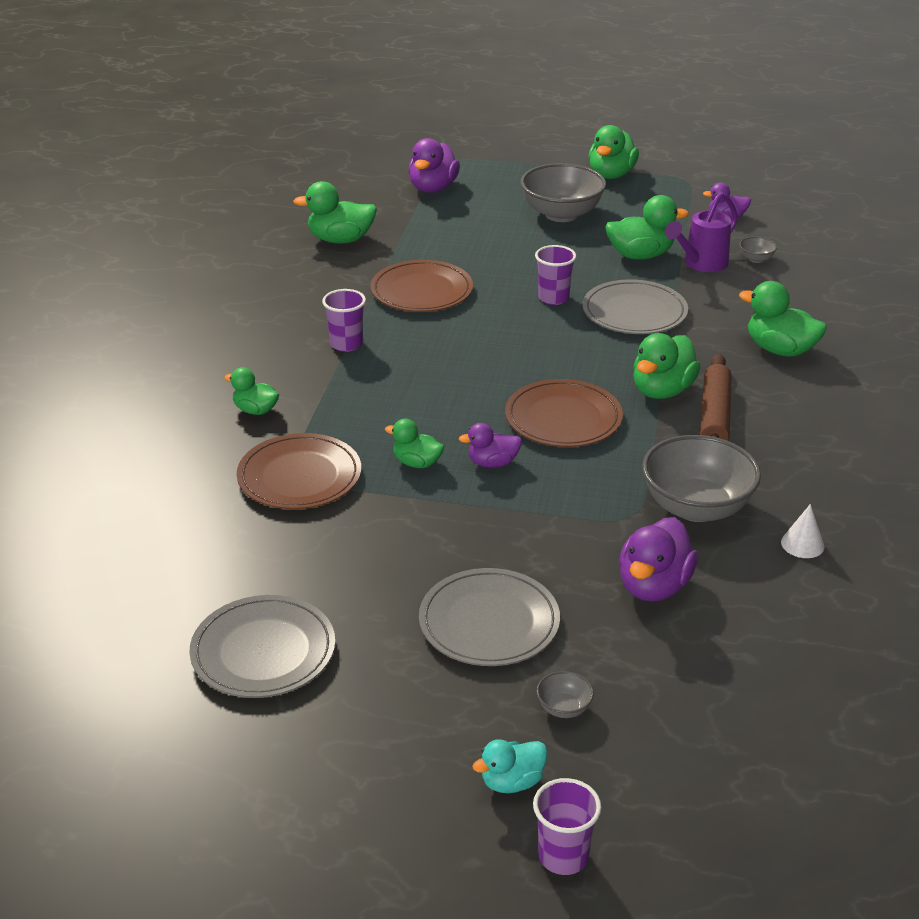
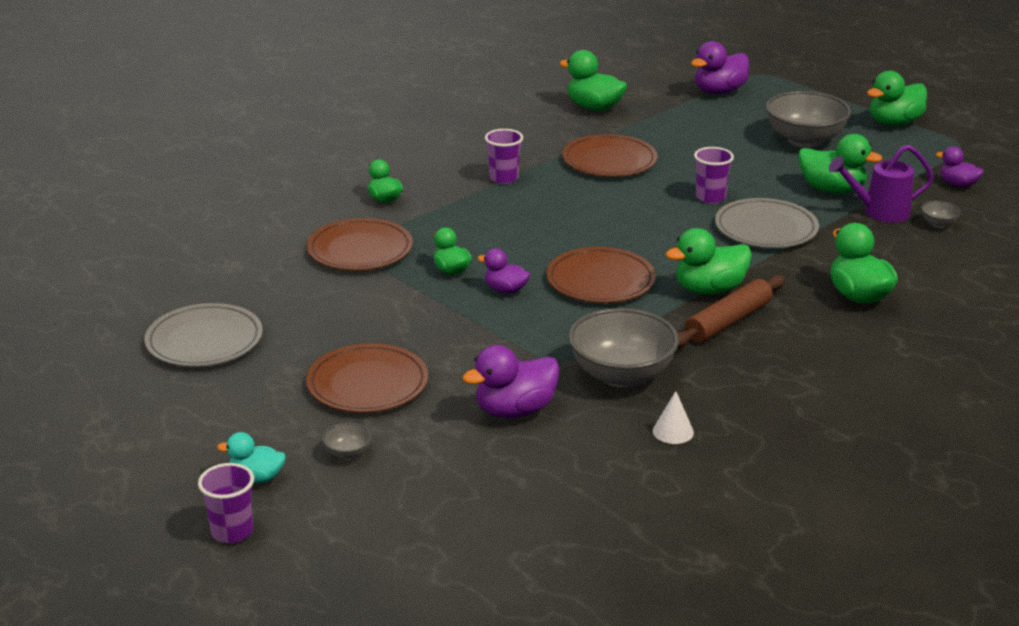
camera: 35 degrees right, 5 degrees down
(489, 622) = (367, 384): grey plate -> brown plate

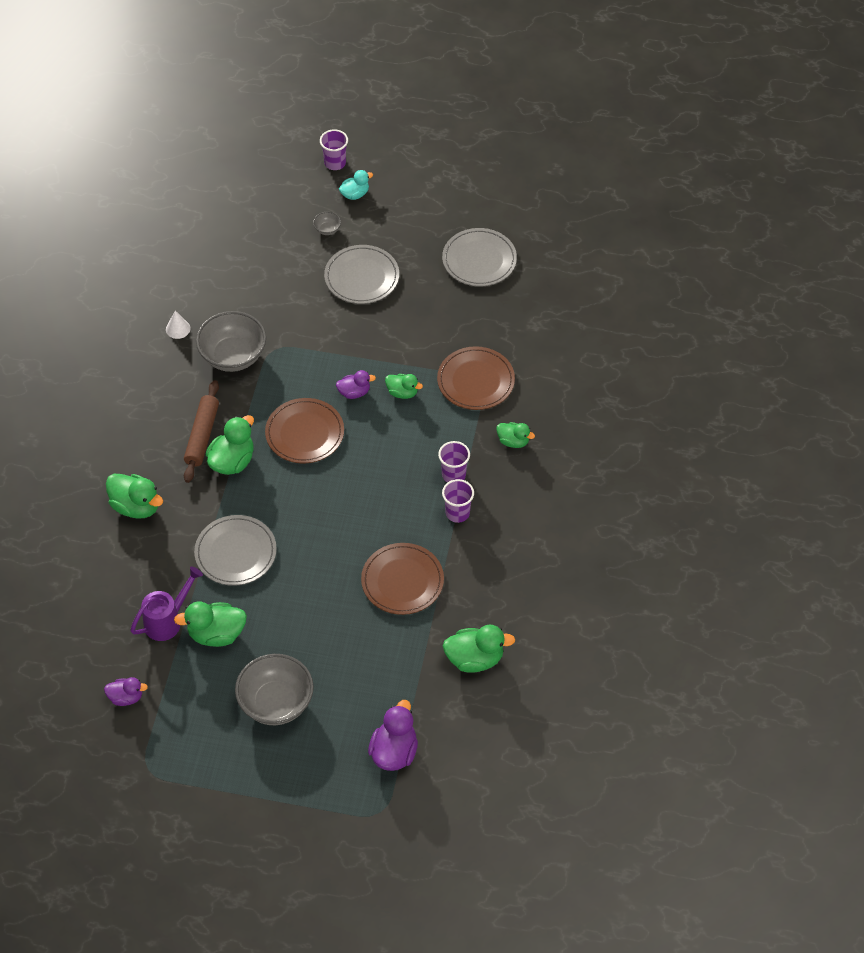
camera: 145 degrees right, 25 degrees up
(367, 384) = (361, 277): brown plate -> grey plate
(515, 410) = (269, 300): purple duck -> none
(710, 197) = (297, 572): purple cup -> purple cup (453, 475)
(894, 123) = (218, 779): green duck -> none
(938, 224) = (119, 628): grey bowl -> none

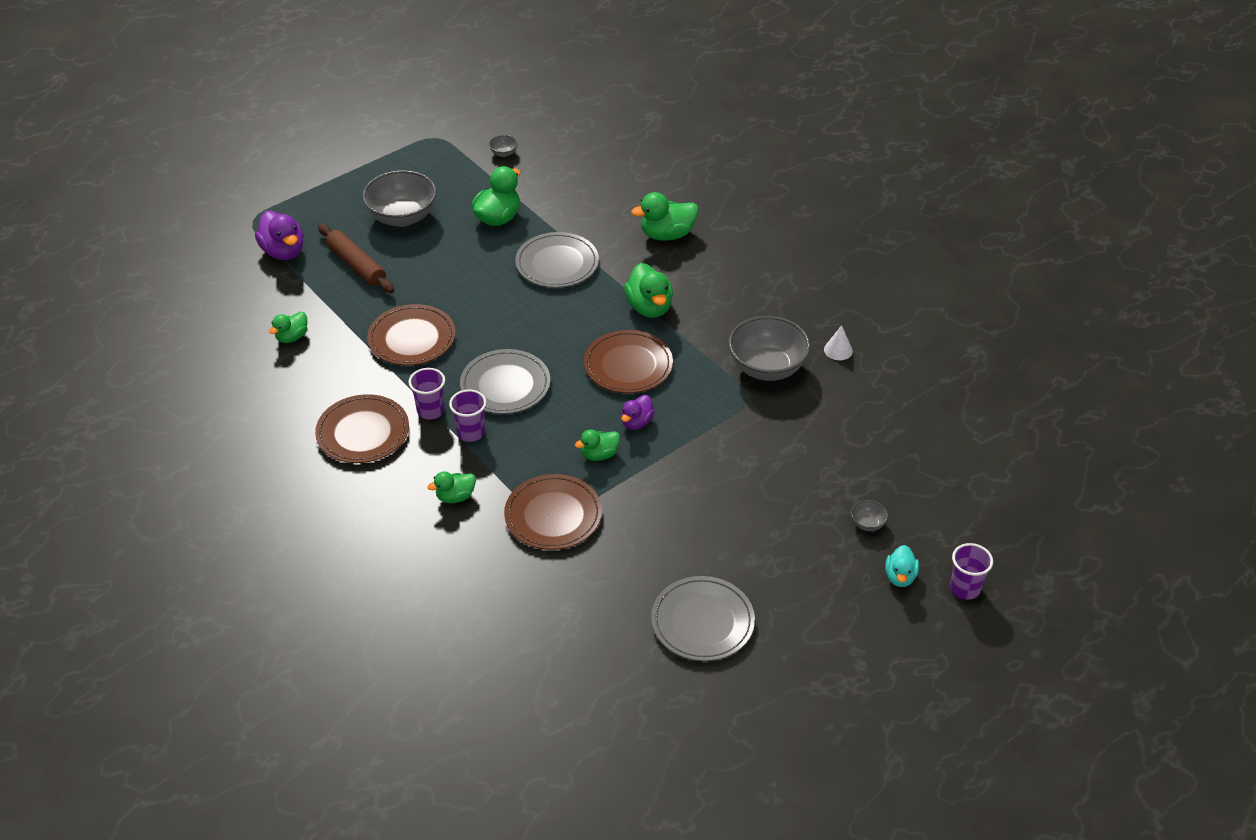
camera: 130 degrees right, 10 degrees down
(126, 697) = (504, 153): purple duck -> grey bowl
(167, 620) = (541, 201): purple watering can -> none
(202, 436) = (697, 304): brown rolling pin -> brown rolling pin (356, 265)
(361, 277) = (774, 511): grey plate -> grey plate (505, 385)
(475, 659) = (292, 337): green duck -> green duck, size x0.61
(514, 536) = (363, 432): none -> brown plate

